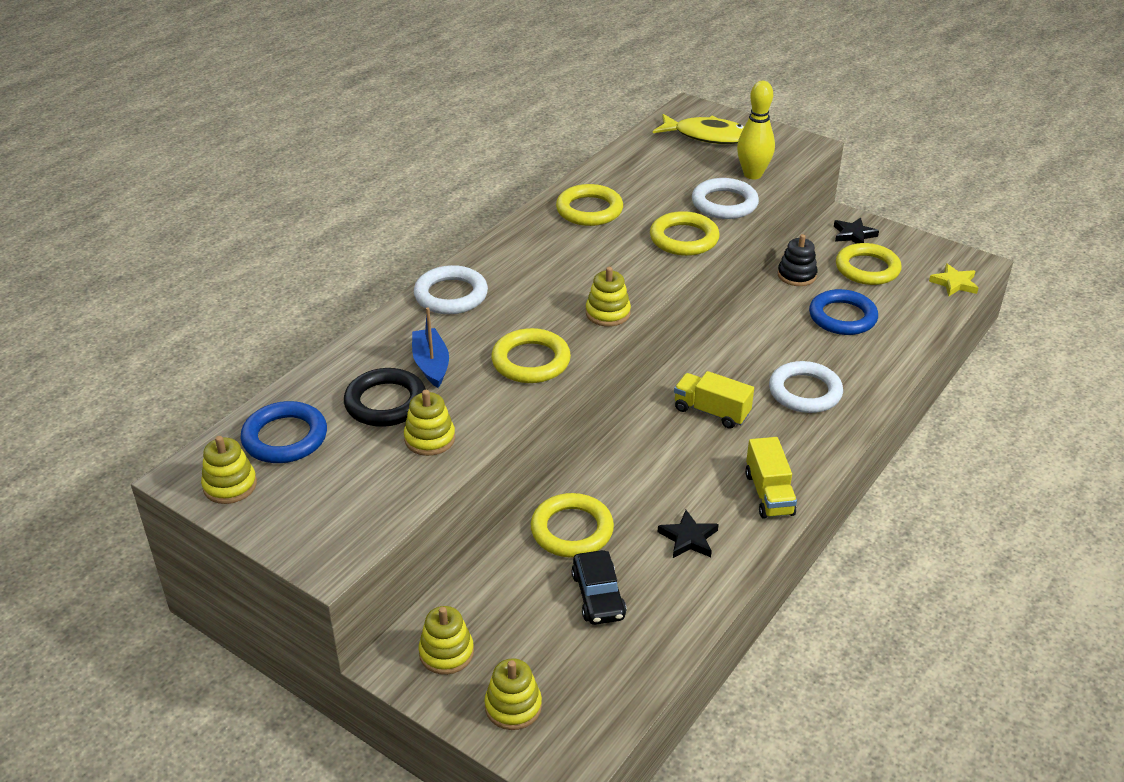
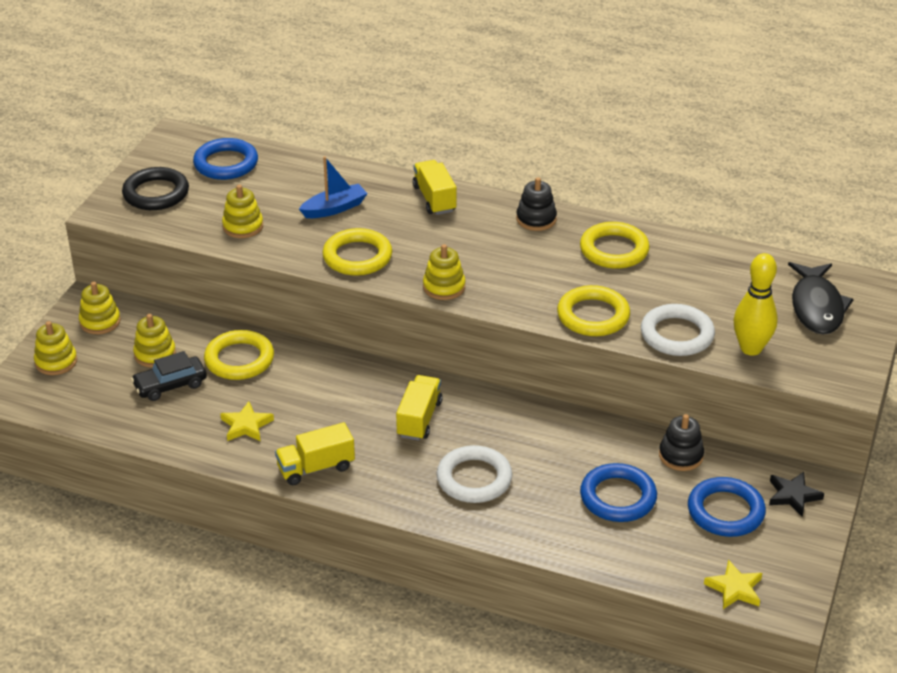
camera: 75 degrees right, 0 degrees up
(230, 485) = (170, 154): yellow stacking toy -> yellow stacking toy (155, 354)
(385, 402) = (279, 197): black ring -> black ring (156, 193)
(451, 295) = (434, 199): white ring -> yellow truck
(519, 242) = (536, 219): none -> black stacking toy
(688, 538) = (246, 425): black star -> yellow star
(707, 136) = (816, 307): yellow fish -> black fish
(867, 268) = (725, 511): yellow ring -> blue ring

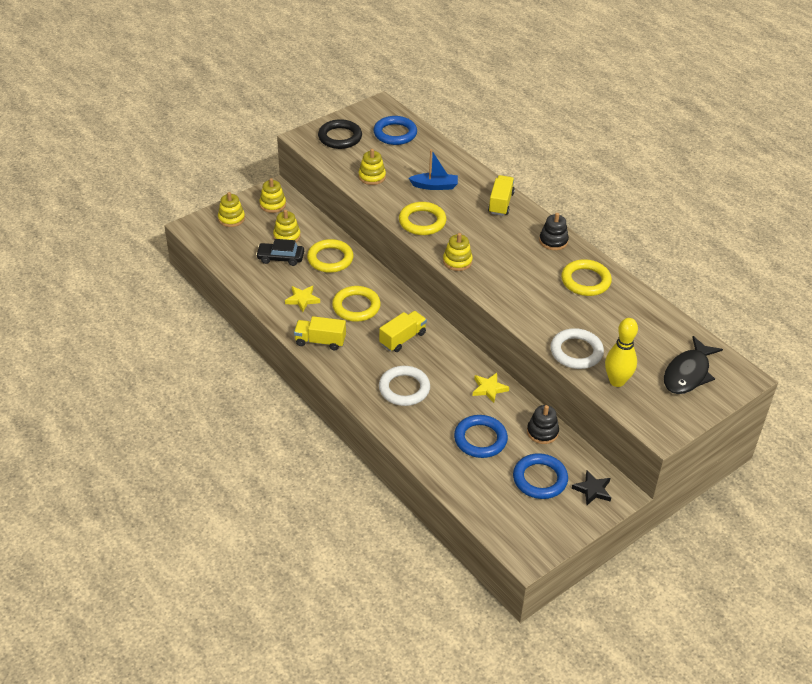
camera: 30 degrees right, 5 degrees up
(593, 316) = (533, 317): yellow ring -> yellow ring (356, 307)
(734, 588) = (503, 527): yellow star -> yellow star (489, 389)

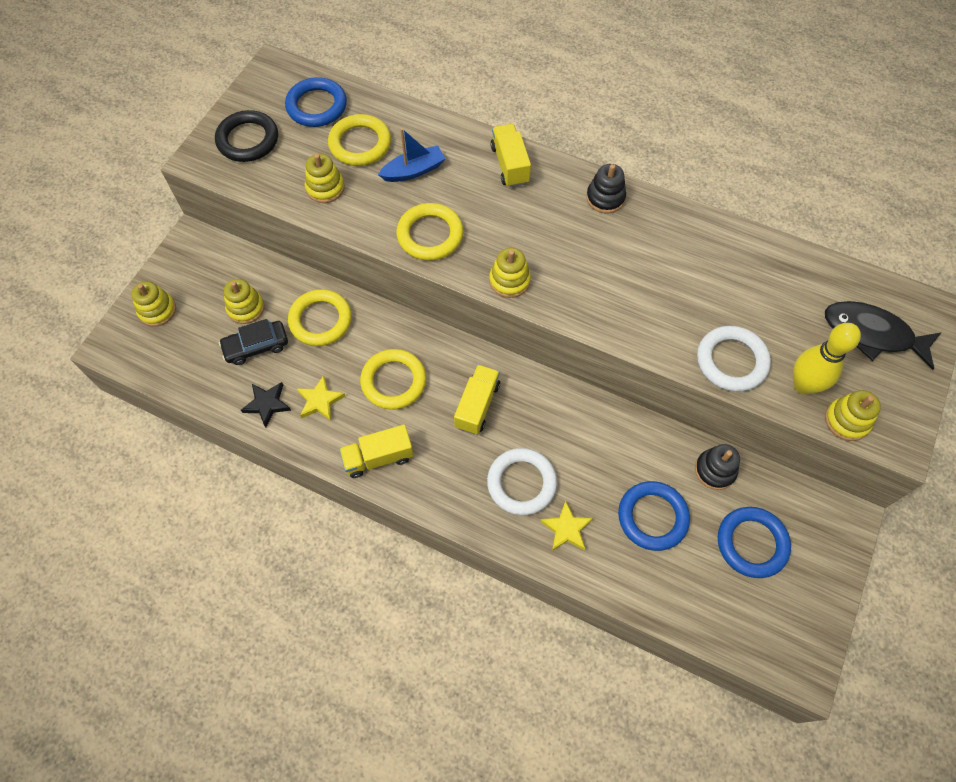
camera: 25 degrees left, 20 degrees up
(272, 204) = (200, 265): yellow stacking toy -> yellow stacking toy (846, 420)
(489, 389) = (619, 434): yellow star -> yellow star (566, 529)
(585, 281) = (677, 244): yellow ring -> yellow ring (360, 144)
(592, 490) = (816, 529): black star -> black star (267, 404)
(688, 373) = (872, 334): black fish -> black fish turned 105 degrees clockwise

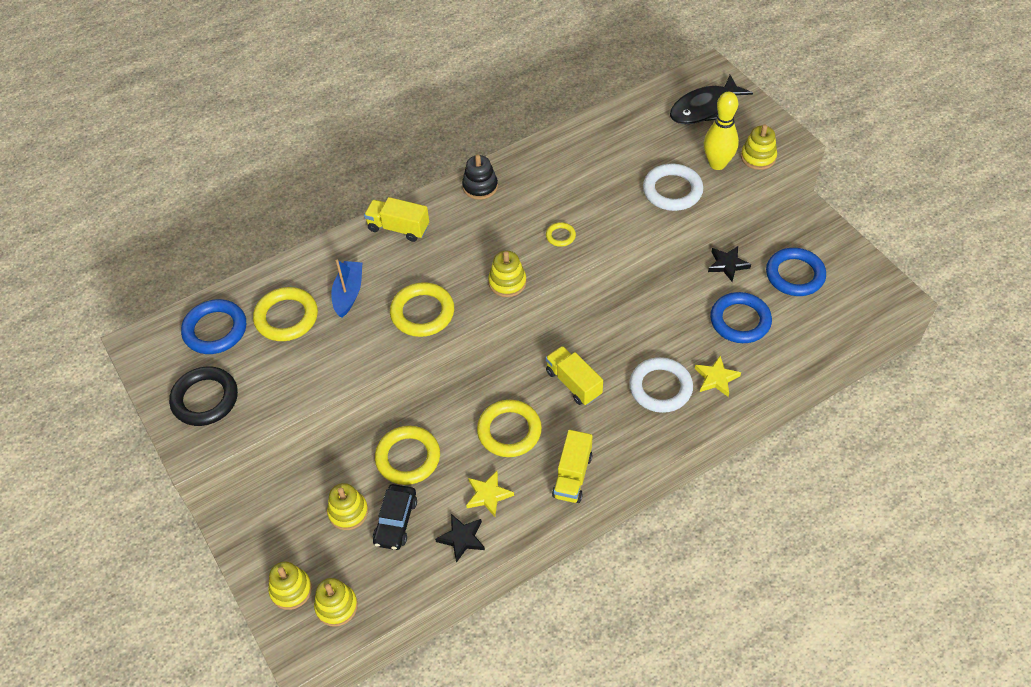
camera: 55 degrees left, 10 degrees down
(325, 188) = (311, 364): yellow stacking toy -> yellow stacking toy (336, 606)
(596, 294) = (560, 236): none -> yellow ring
(715, 470) = (727, 264): black stacking toy -> black star

